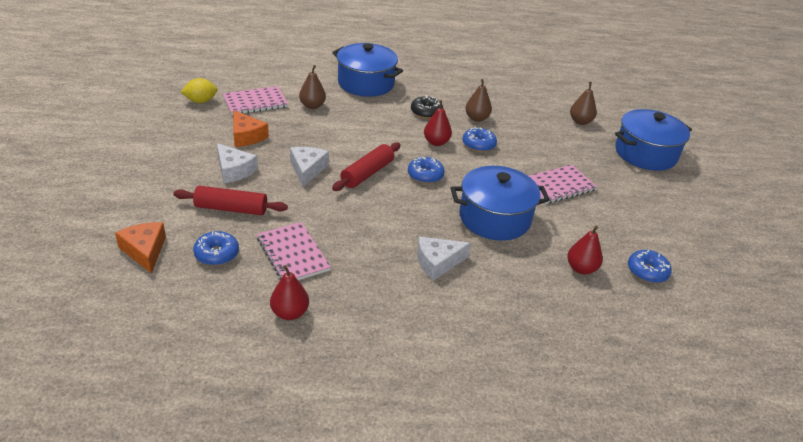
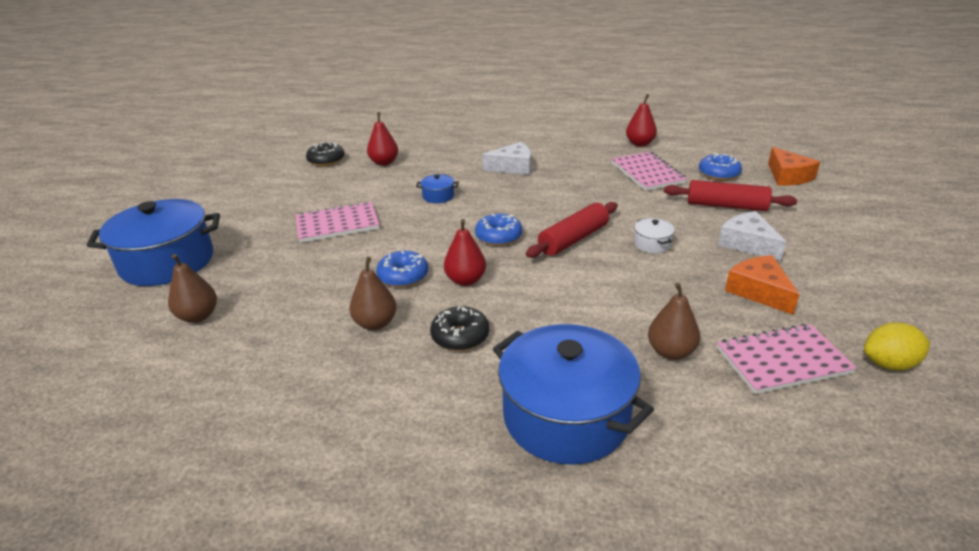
camera: 165 degrees left, 5 degrees down
(307, 170) = (652, 244): white cheese -> white pot
(494, 218) = (438, 196): blue pot -> blue pot, size x0.41
(647, 271) = (326, 160): blue donut -> black donut

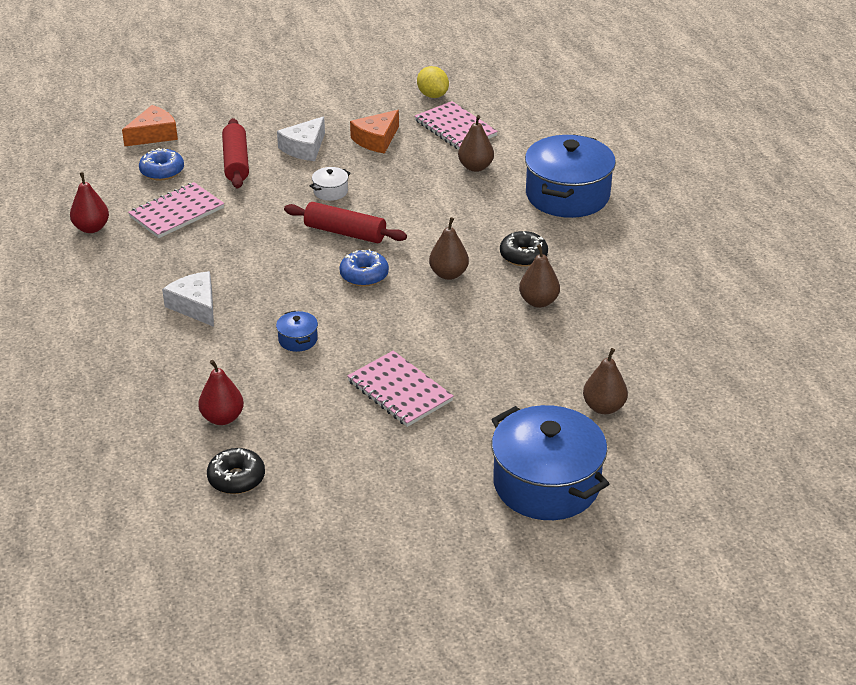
camera: 115 degrees left, 5 degrees up
(403, 276) = (465, 310): blue donut -> none
(465, 280) = (448, 274): red pear -> brown pear

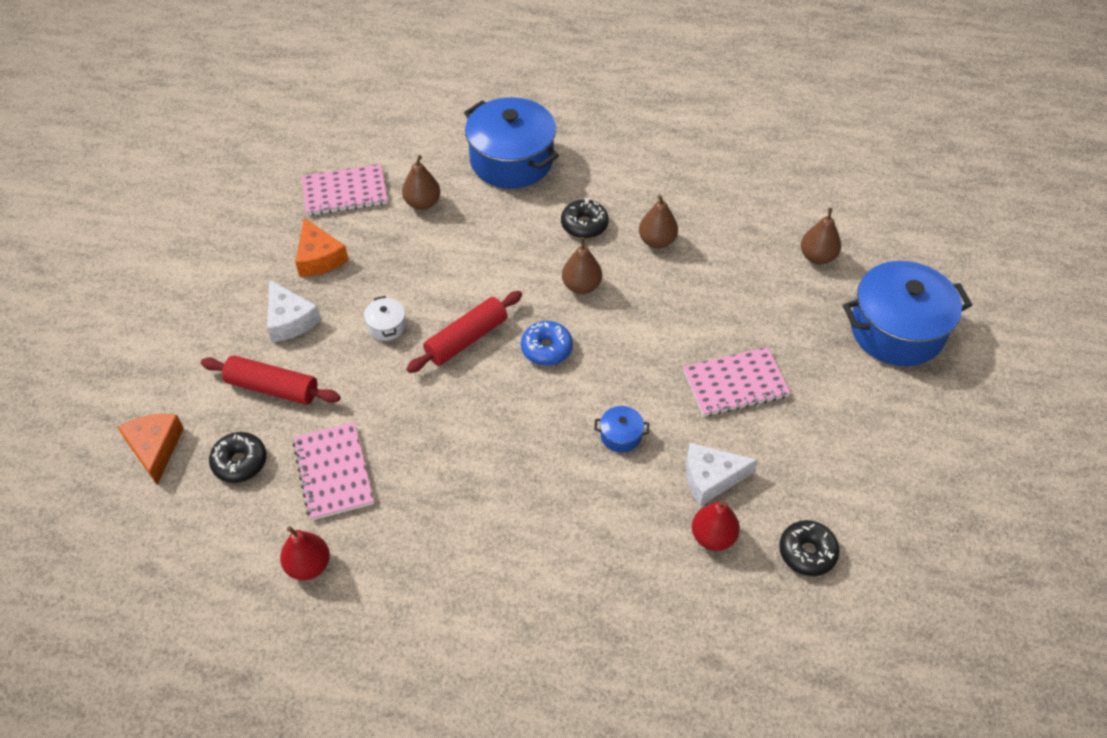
camera: 65 degrees left, 15 degrees up
(162, 171) = (240, 462): blue donut -> black donut
(195, 306) = (517, 506): white cheese -> white cheese (711, 478)
(432, 95) = (271, 186): yellow lemon -> none

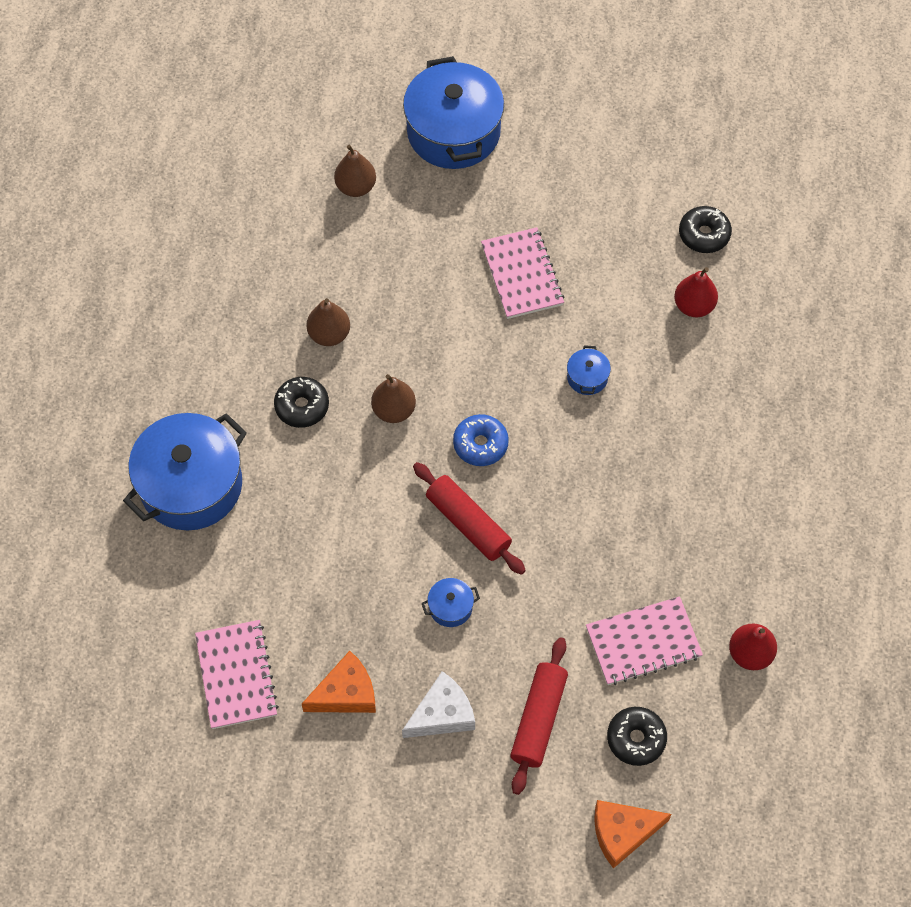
camera: 90 degrees left, 10 degrees up
(386, 326) = (450, 607): white pot -> blue pot
(422, 203) = (260, 582): brown pear -> none
(711, 478) = (631, 303): white cheese -> none

